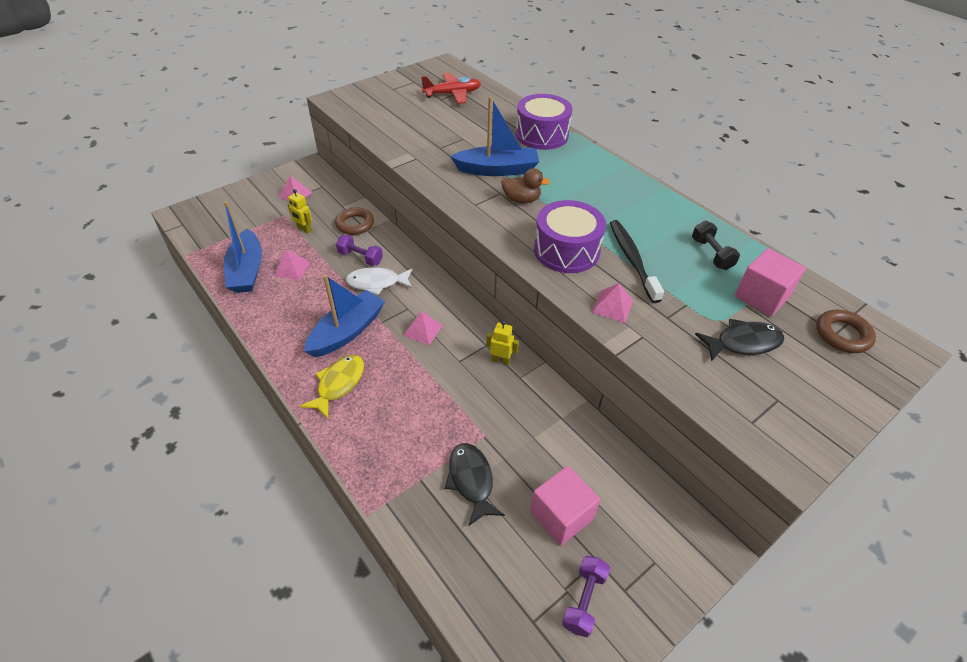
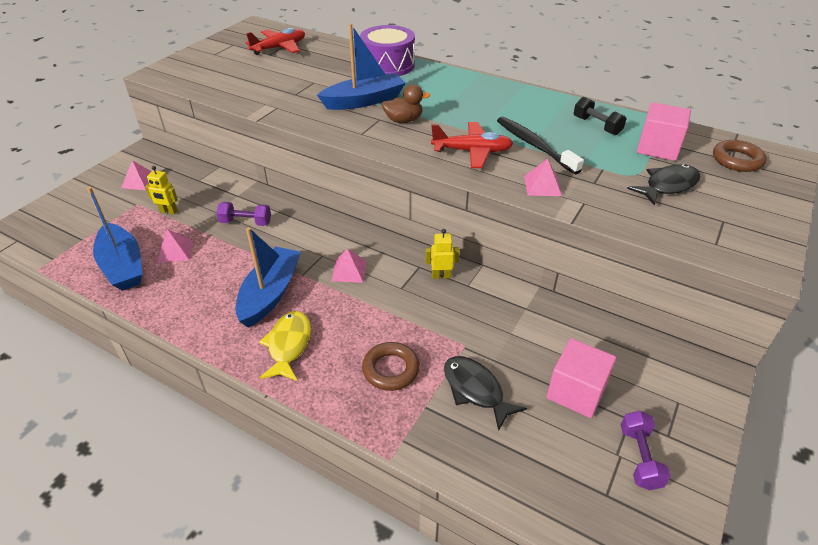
camera: 20 degrees left, 5 degrees down
(355, 224) = (223, 194): brown ring -> brown ring (391, 369)
(377, 283) = (276, 241): white fish -> none
(566, 250) = (472, 151): purple drum -> red plane

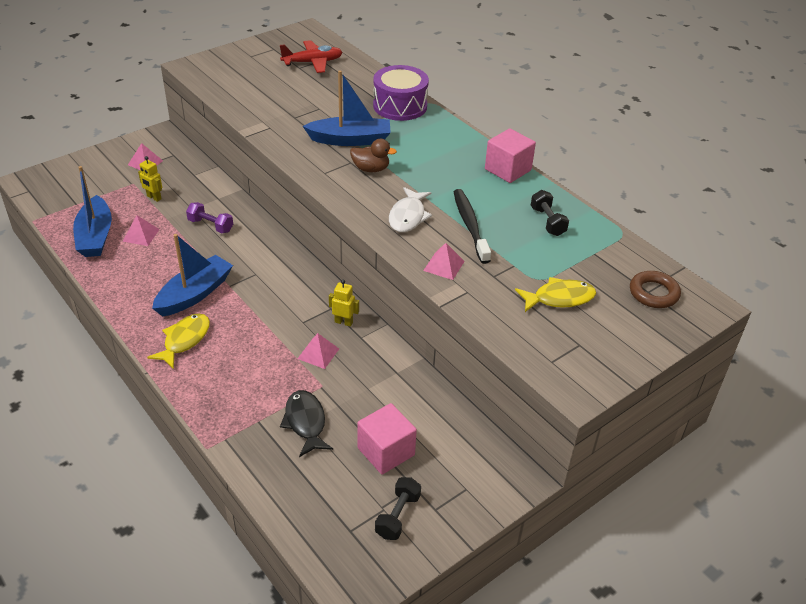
camera: 20 degrees right, 0 degrees up
(349, 270) = (269, 294): pink pyramid -> pink pyramid (318, 353)
(391, 369) = (250, 384): brown ring -> none
(472, 151) = (408, 216): red plane -> white fish
(639, 458) = (397, 516): purple dumbbell -> black dumbbell
(658, 148) = (586, 260): pink cube -> pink cube (508, 170)
(668, 186) = (559, 298): black fish -> yellow fish

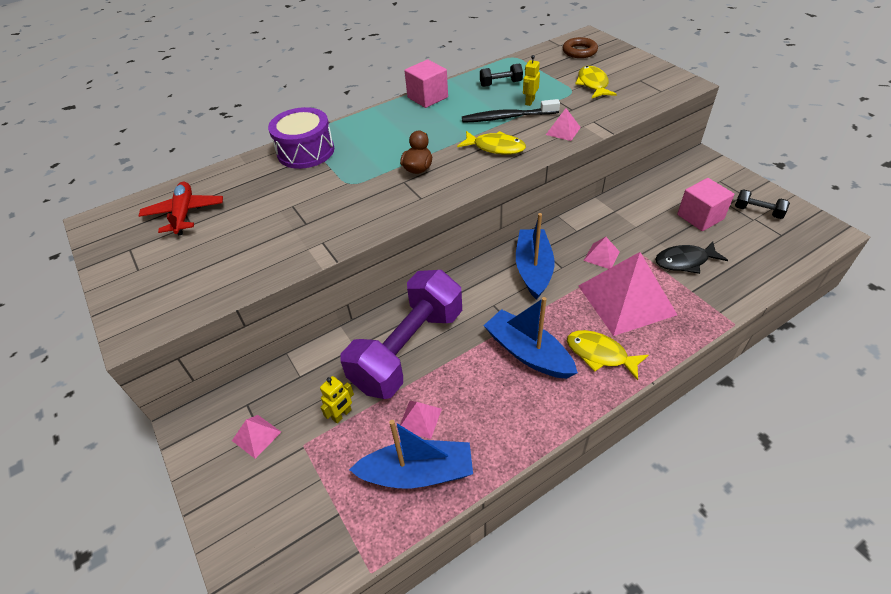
camera: 80 degrees left, 5 degrees up
(210, 225) = (408, 349): purple dumbbell -> purple dumbbell, size x2.48
(251, 366) = (626, 300): none -> pink pyramid
(344, 322) = (559, 241): yellow robot -> yellow robot (529, 102)
(350, 140) = (362, 182): blue boat -> blue boat (533, 269)
(408, 216) = (495, 147): white fish -> yellow fish

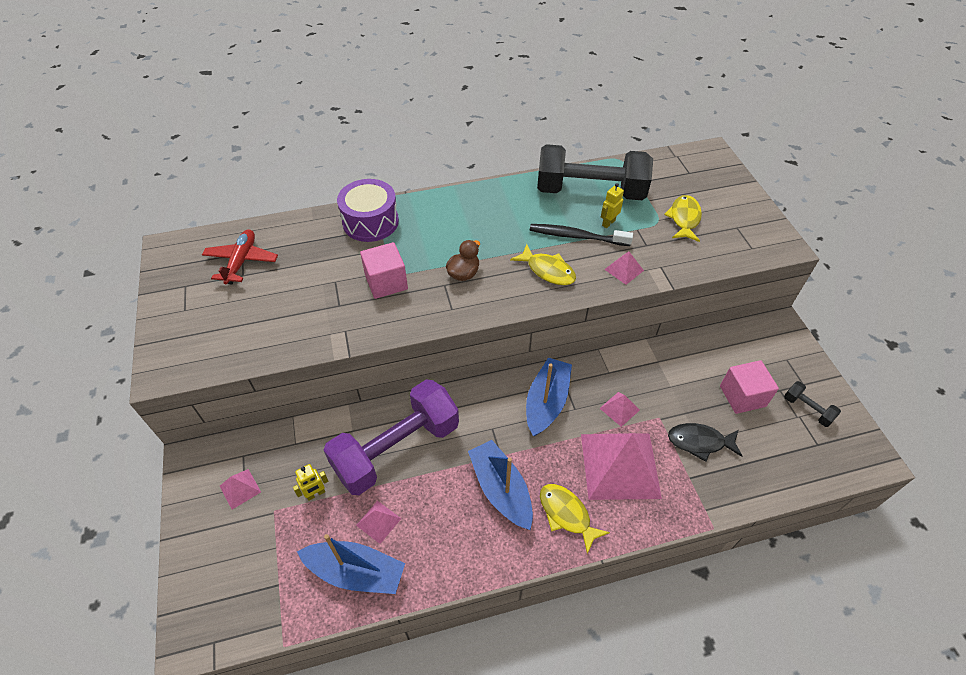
camera: 15 degrees right, 5 degrees up
(427, 97) = (510, 188): pink cube -> pink cube (386, 282)
(500, 84) = (590, 191): black dumbbell -> black dumbbell, size x2.48
(579, 51) = (692, 171): brown ring -> none

